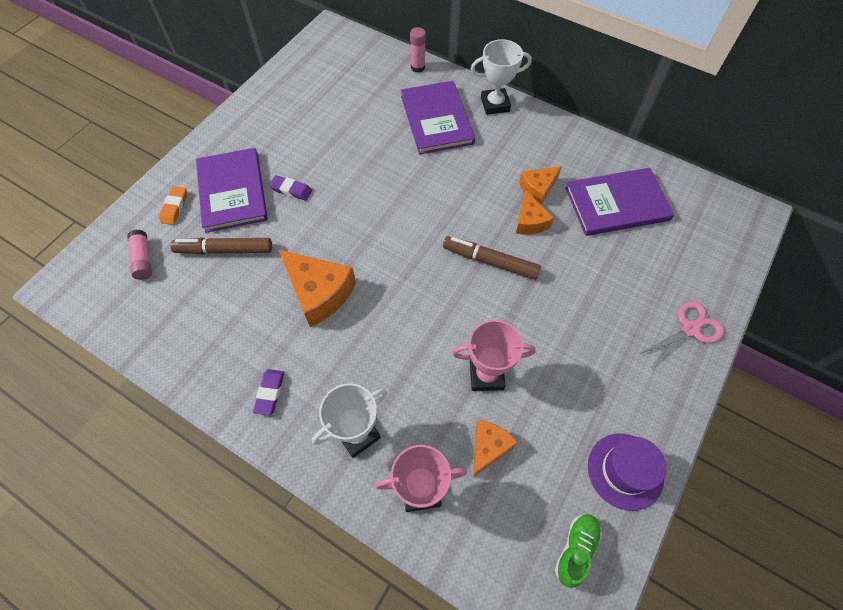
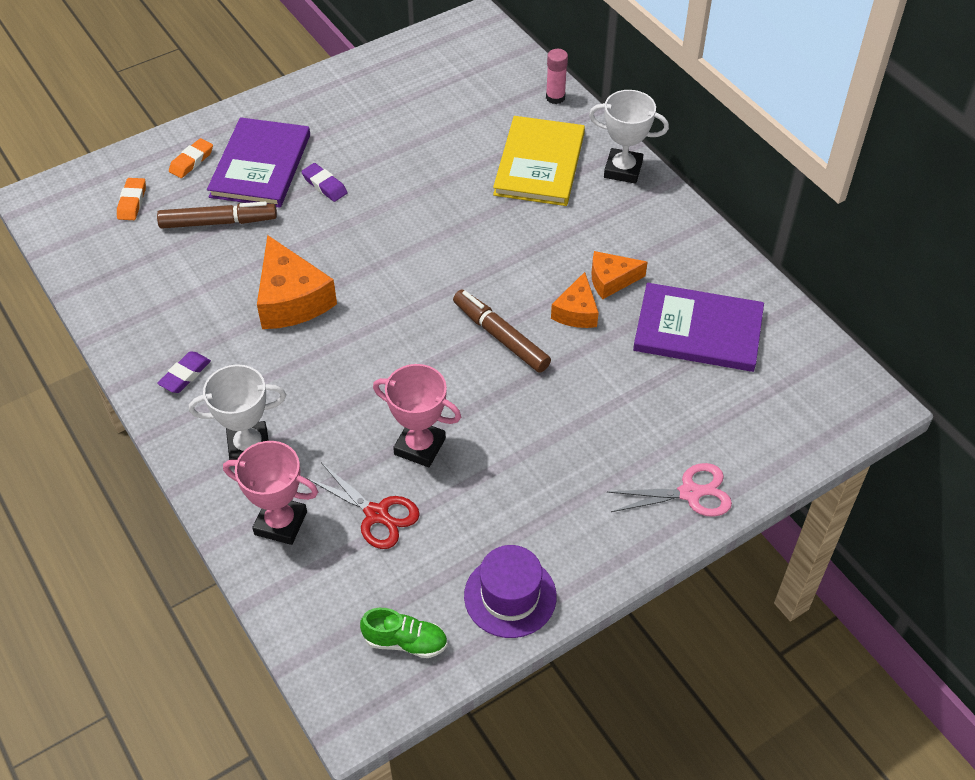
camera: 25 degrees right, 10 degrees down
(143, 259) = (132, 202): pink glue stick -> orange eraser
(224, 250) = (218, 222): brown marker -> brown marker turned 150 degrees clockwise
(436, 119) = (539, 164): purple book -> yellow book
(489, 447) = (376, 514): orange cheese -> red scissors
(576, 549) = (405, 642): green shoe -> green shoe turned 45 degrees clockwise

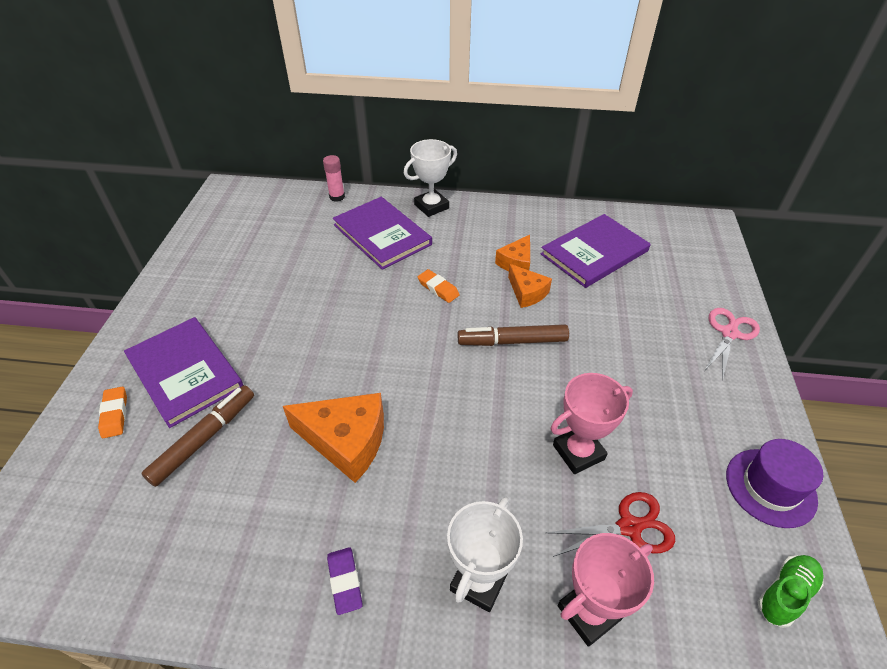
camera: 50 degrees left, 5 degrees down
(132, 202) = (95, 490): orange eraser -> orange eraser (438, 288)
(324, 185) = (257, 347): purple eraser -> none
(539, 164) = (382, 234): yellow book -> purple book

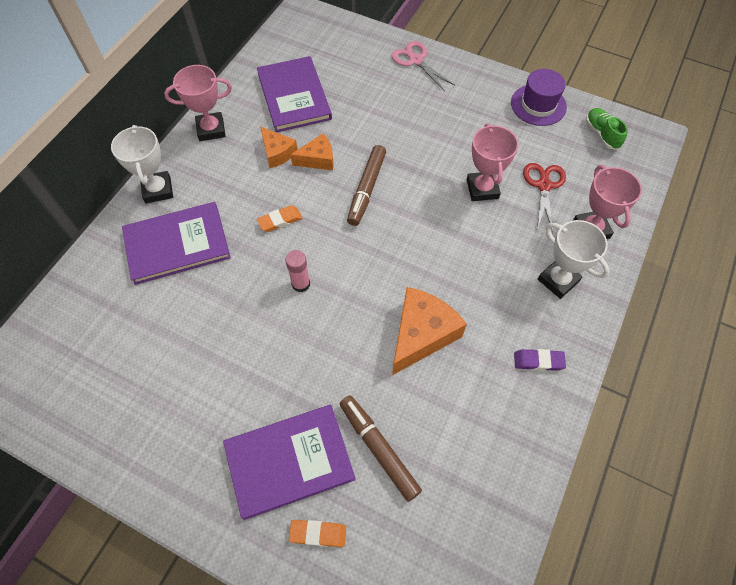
camera: 70 degrees left, 15 degrees up
(337, 197) = (85, 270): pink glue stick -> pink glue stick (301, 284)
(514, 214) = (211, 129): none -> pink trophy

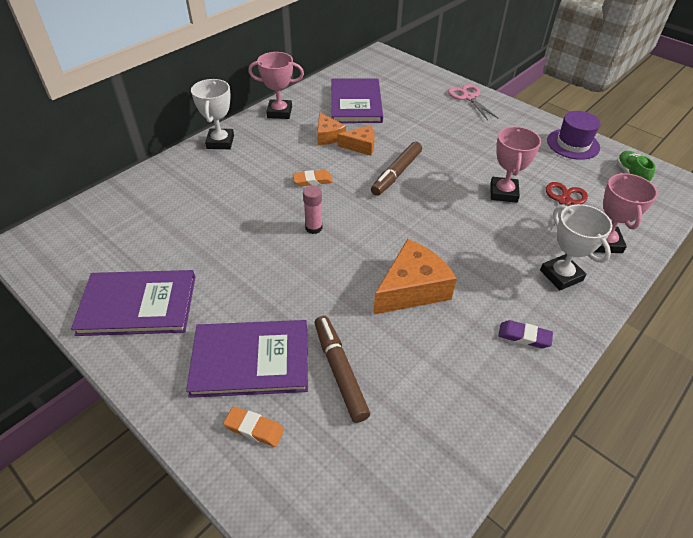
camera: 15 degrees right, 15 degrees down
(177, 244) = (220, 180): purple book -> purple book (138, 305)

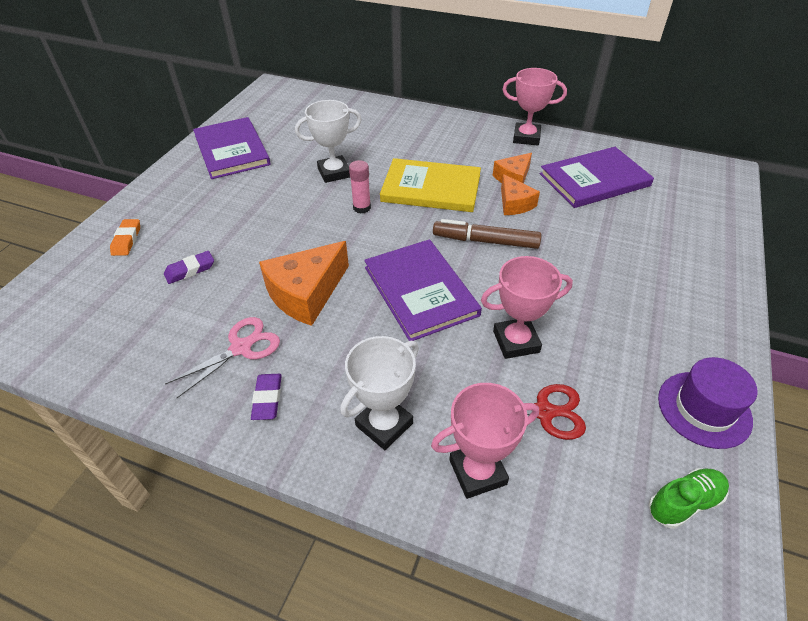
camera: 70 degrees right, 0 degrees up
(220, 142) = (449, 121): white trophy -> white trophy (334, 173)
(251, 360) = (191, 219): purple book -> purple book (420, 291)
(279, 112) = (526, 137): pink trophy -> pink trophy turned 60 degrees counterclockwise
(312, 181) = (431, 188): orange eraser -> yellow book
(339, 371) = (190, 270): brown marker -> purple eraser
(412, 289) = (306, 293): orange cheese -> orange cheese turned 105 degrees clockwise
(468, 97) = (711, 269): pink scissors -> pink scissors (241, 348)

